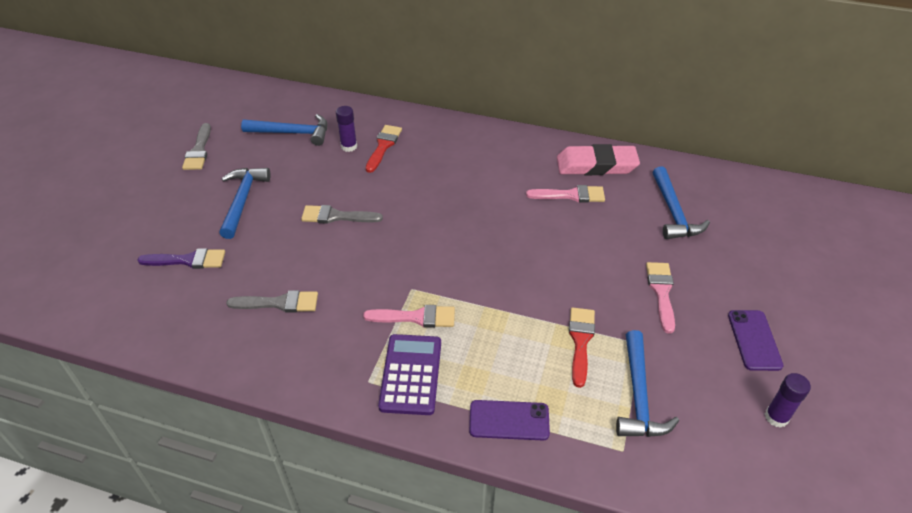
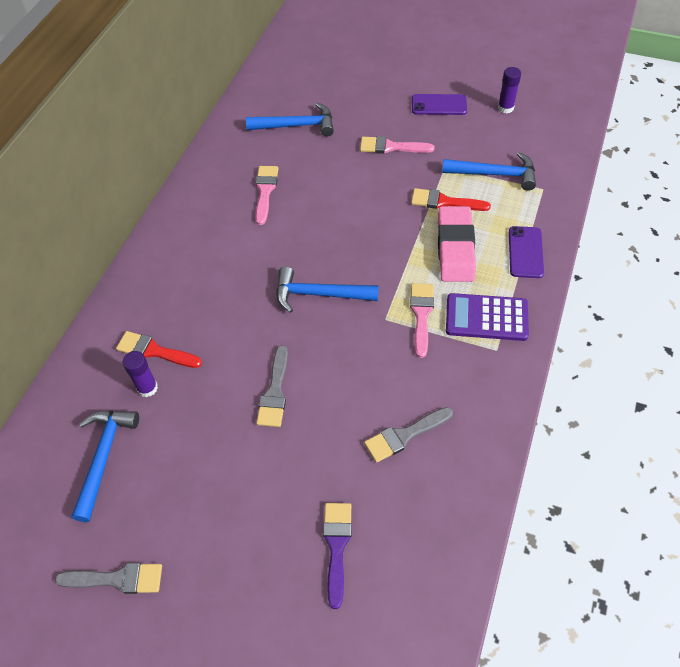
camera: 85 degrees left, 10 degrees up
(243, 200) = (234, 500): blue hammer -> blue hammer (319, 294)
(279, 303) = (404, 435): grey brush -> grey brush turned 120 degrees counterclockwise
(596, 165) = (223, 168): pink eraser -> pink eraser (455, 248)

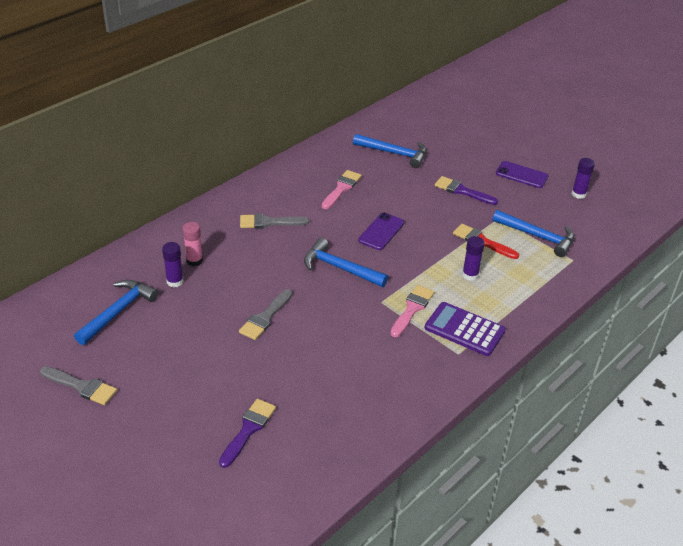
camera: 20 degrees right, 15 degrees down
(154, 351) = (194, 261): red brush -> pink glue stick
(391, 147) = (462, 191): pink brush -> purple brush
(404, 435) = (346, 381): grey brush -> grey brush (269, 222)
(455, 248) = (470, 275): pink eraser -> purple glue stick
(525, 252) = (528, 297): purple phone -> purple phone (381, 231)

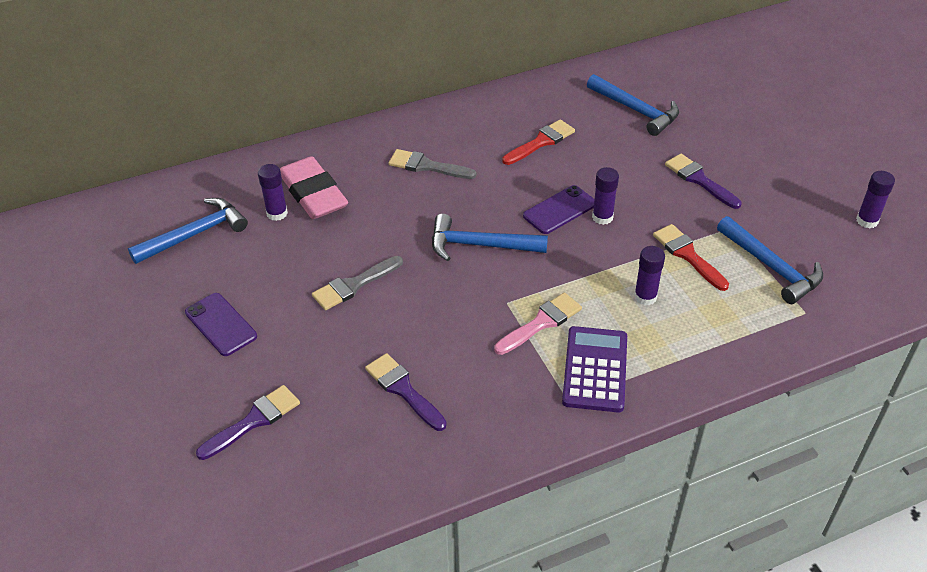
camera: 25 degrees right, 5 degrees up
(81, 386) = (106, 312): grey brush -> none
(194, 261) = (313, 193): pink glue stick -> pink eraser
(340, 268) = (480, 245): blue hammer -> blue hammer turned 45 degrees counterclockwise
(341, 188) = (541, 142): pink brush -> red brush
(344, 378) = (403, 389): none -> purple brush
(413, 230) = (602, 217): none -> purple glue stick
(464, 329) = (595, 369): purple calculator -> purple calculator turned 45 degrees clockwise
(521, 175) = (797, 175): purple phone -> purple phone (221, 324)

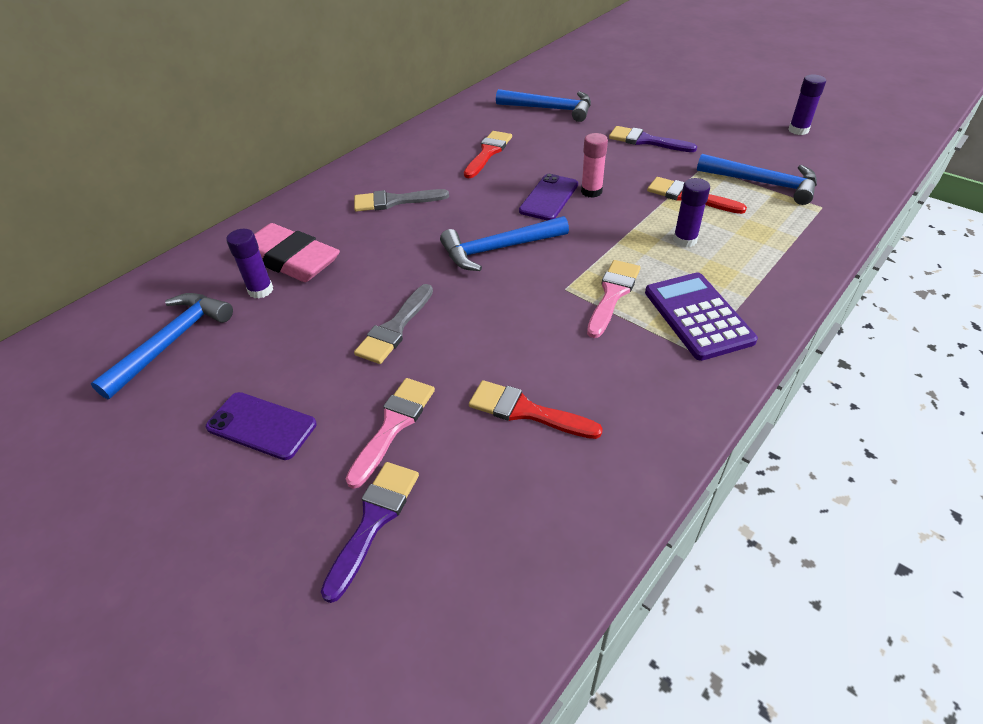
camera: 25 degrees left, 0 degrees up
(306, 361) = (393, 425): none -> pink brush
(403, 389) = (526, 411): purple brush -> red brush
(602, 217) = (591, 191): purple glue stick -> pink glue stick

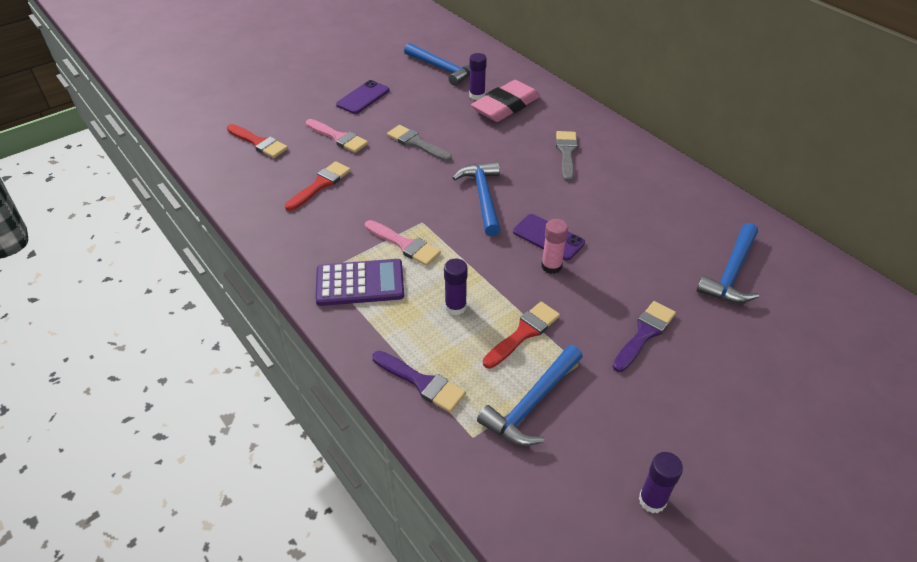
camera: 100 degrees right, 0 degrees up
(374, 520) = (284, 128): purple brush -> purple brush (422, 383)
(488, 153) = (637, 213): red brush -> red brush (259, 143)

